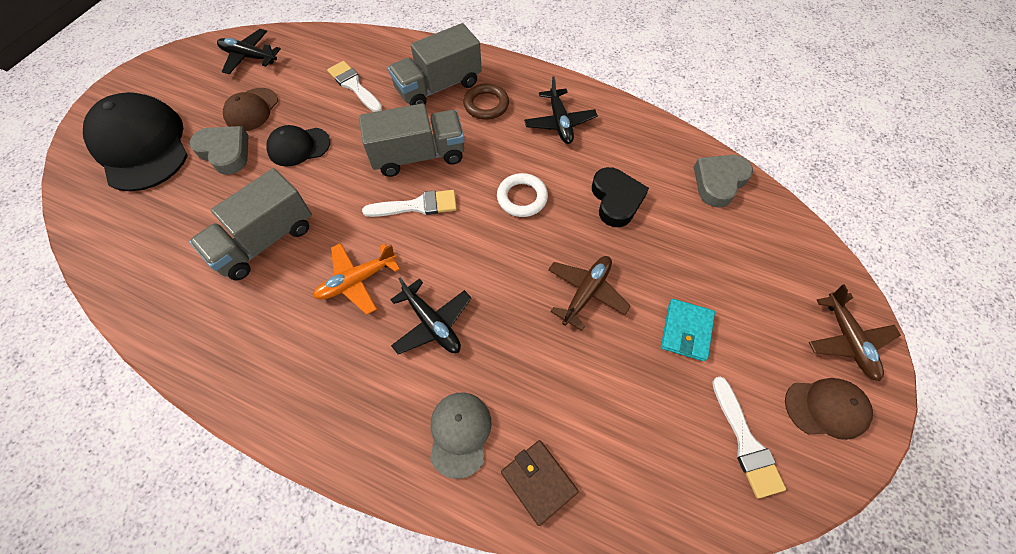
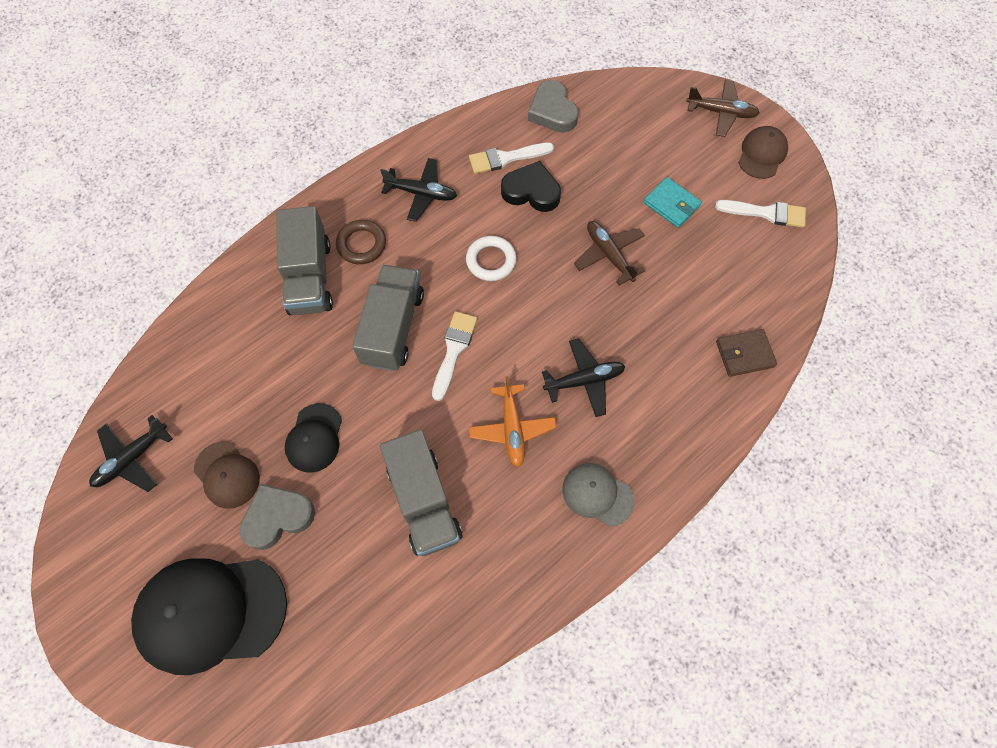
camera: 65 degrees left, 5 degrees up
(354, 85) = (256, 357): white brush -> white brush (506, 158)
(459, 433) = (688, 394): grey cap -> grey cap (597, 494)

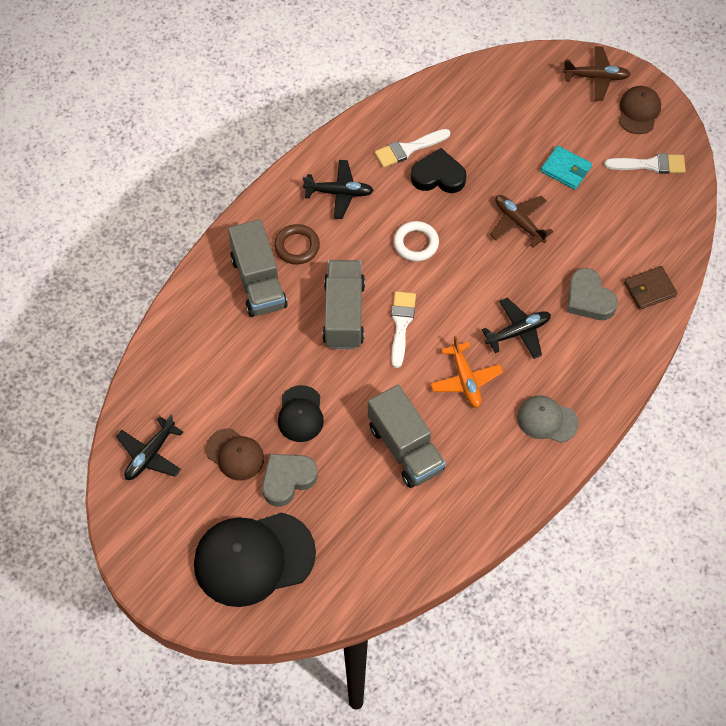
camera: 10 degrees left, 5 degrees down
(552, 111) = (441, 98): grey heart -> grey heart (589, 299)

